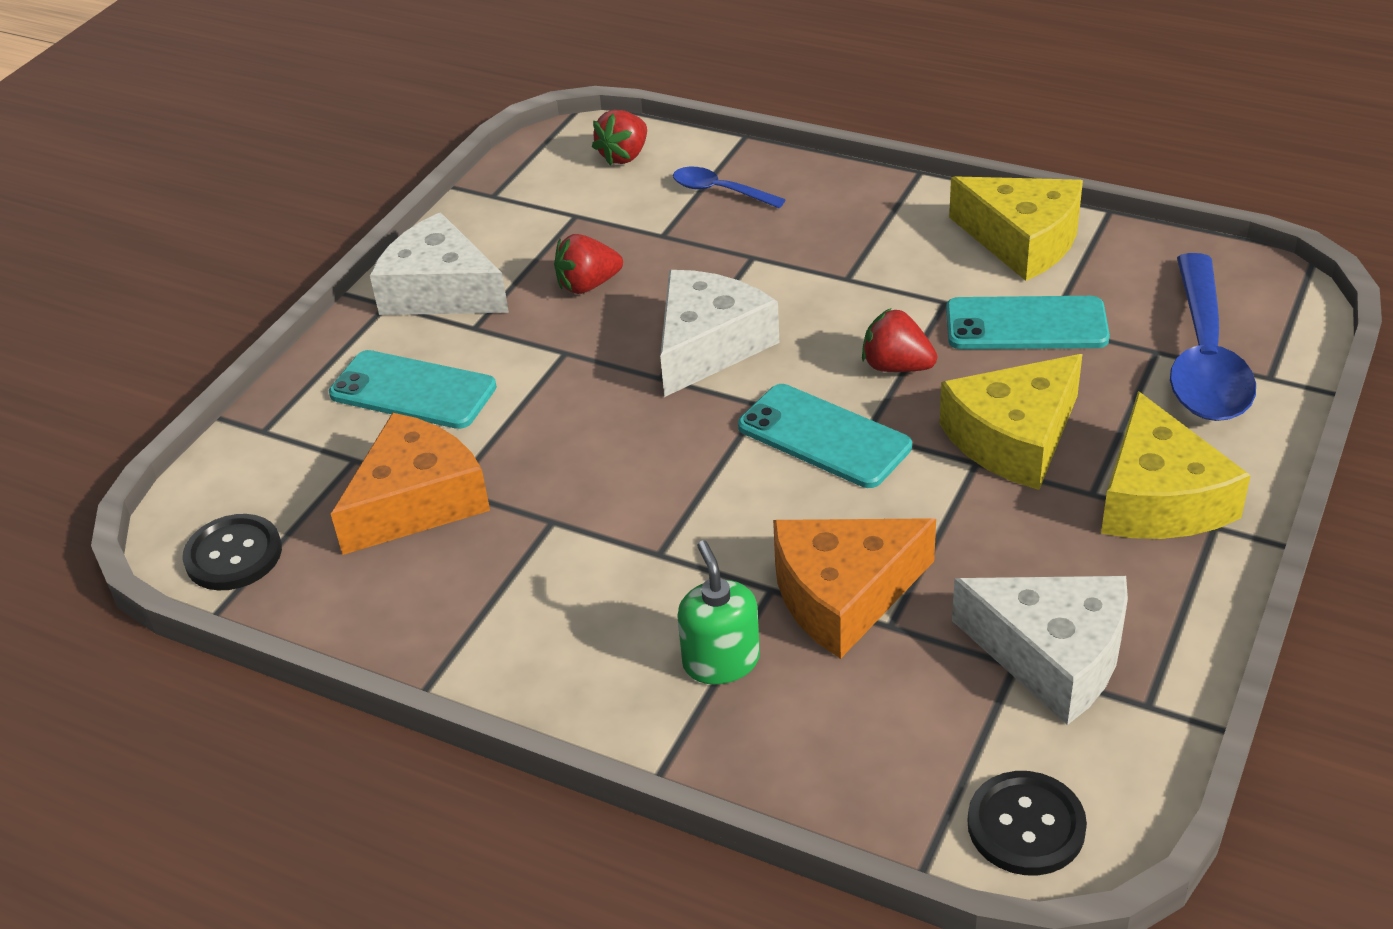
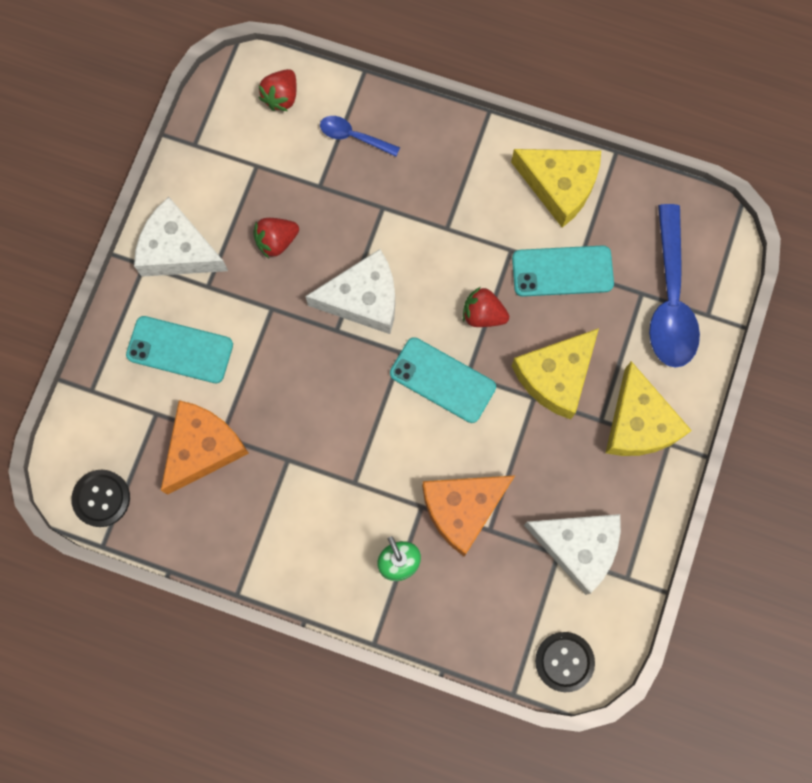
camera: 10 degrees left, 35 degrees up
(708, 345) = (363, 299): white cheese -> white cheese turned 60 degrees clockwise

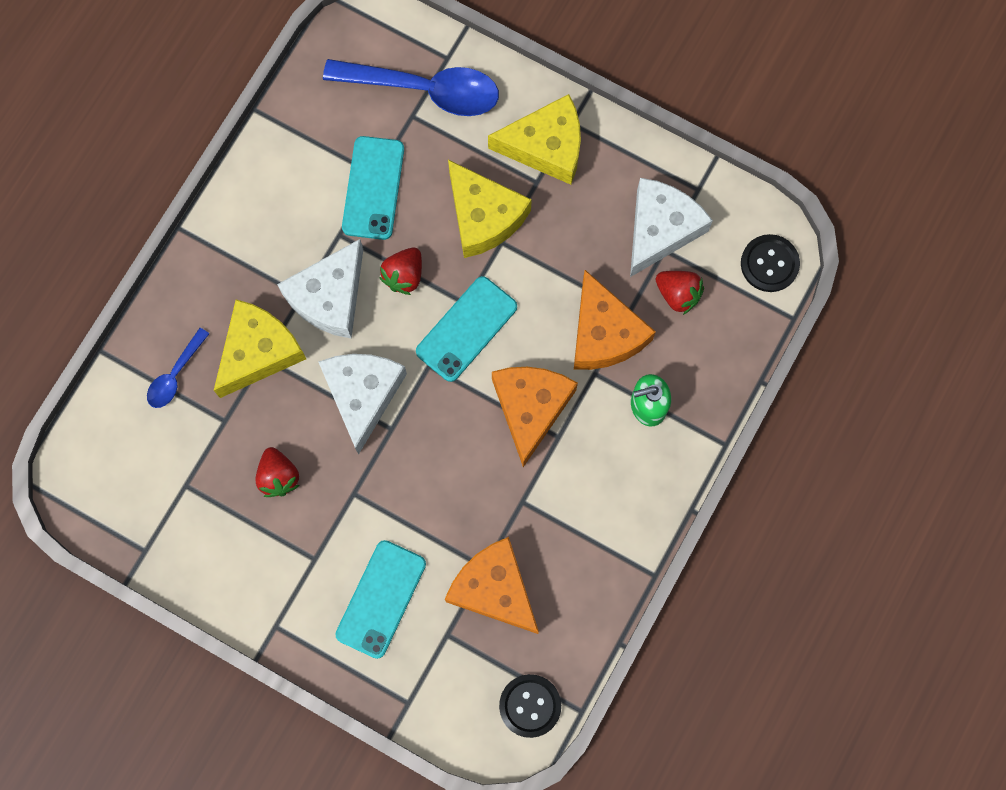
camera: 80 degrees left, 0 degrees up
(178, 250) = (266, 586): white cheese -> white cheese (330, 297)
(281, 97) = (110, 446): red strawberry -> red strawberry (678, 294)
(377, 452) = (531, 408): none -> orange cheese
(559, 186) = (279, 172): yellow cheese -> yellow cheese (258, 352)

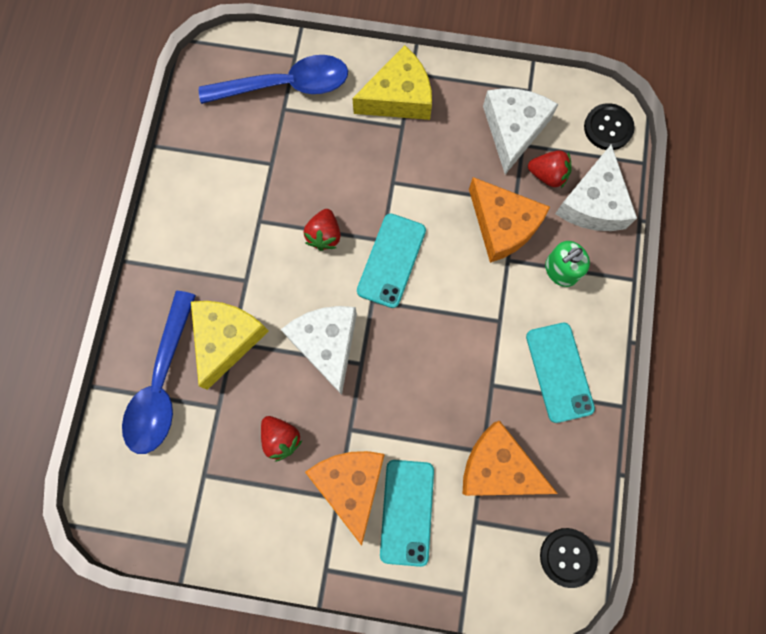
camera: 20 degrees left, 0 degrees up
(175, 375) = (162, 384): blue spoon -> blue spoon, size x1.99
(330, 297) = (269, 273): white cheese -> white cheese (593, 203)
(373, 188) = (273, 175): turquoise phone -> turquoise phone (559, 372)
(483, 216) = (370, 167): yellow cheese -> none
(531, 408) = (468, 306): orange cheese -> orange cheese (351, 484)

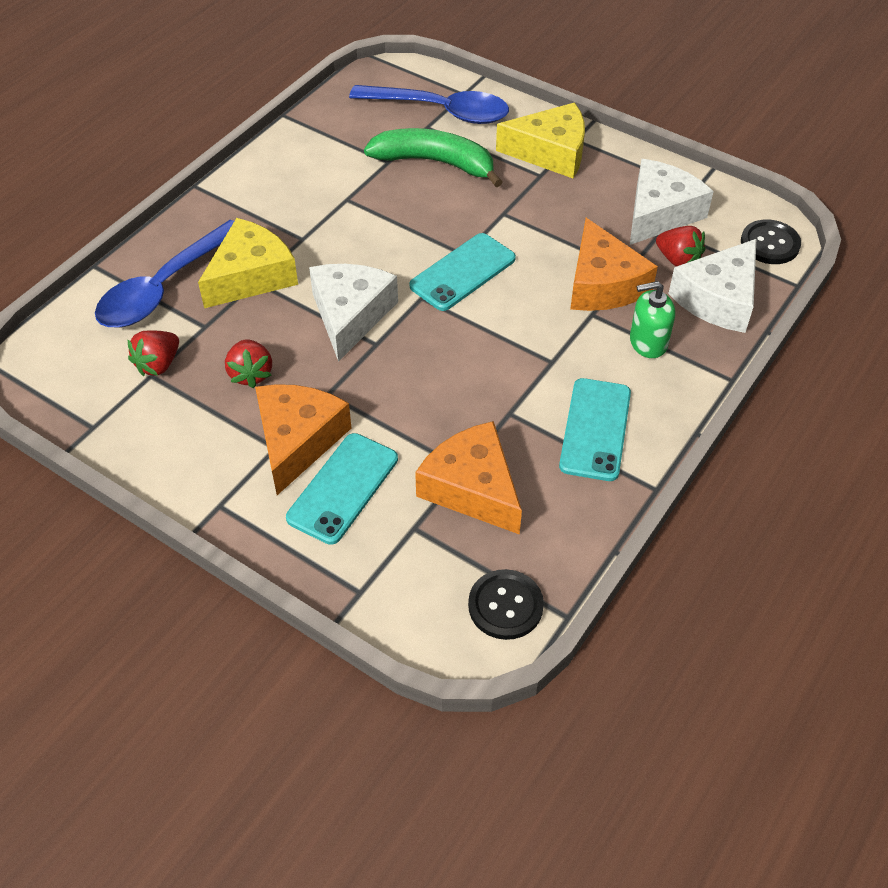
camera: 25 degrees right, 25 degrees down
(311, 148) = (435, 162): none -> green banana
(324, 235) = (405, 230): red strawberry -> red strawberry (158, 364)

